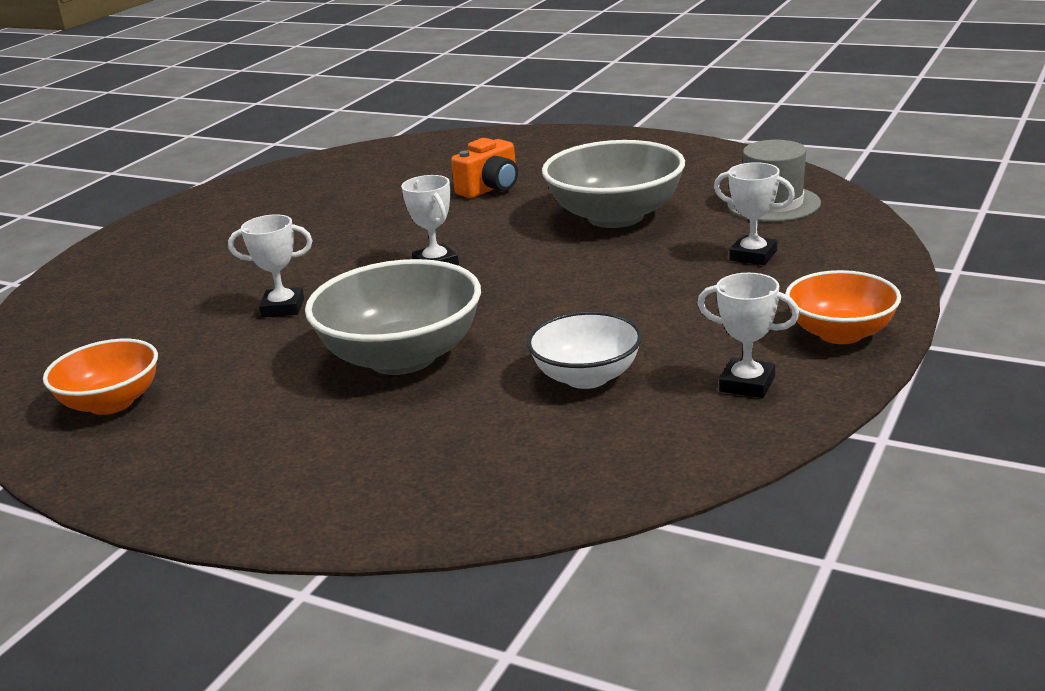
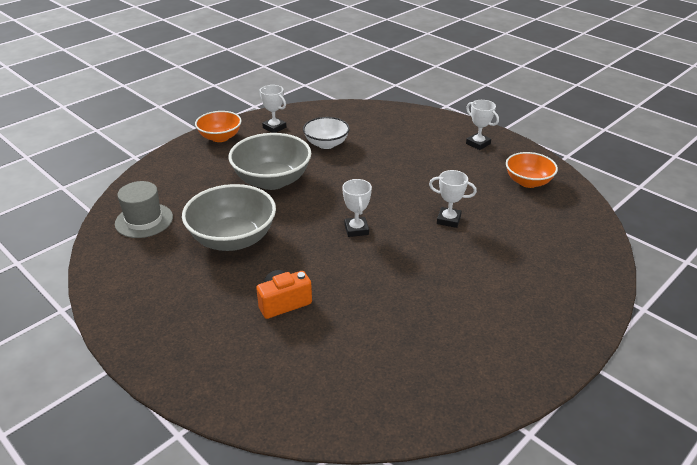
camera: 165 degrees left, 10 degrees up
(402, 357) = (395, 172): grey bowl -> grey bowl (272, 180)
(753, 255) = (201, 185): white trophy -> white trophy (478, 144)

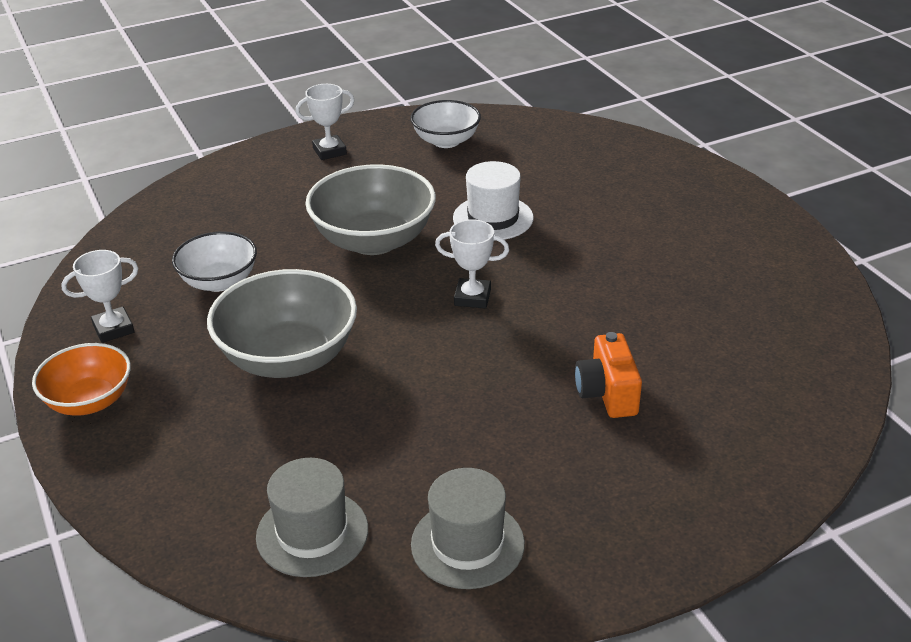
camera: 70 degrees left, 0 degrees up
(143, 271) = (467, 544): none -> grey hat
(233, 239) = (430, 425): grey bowl -> grey bowl (374, 240)
(448, 220) = (493, 218): white trophy -> white hat
(528, 182) = (446, 141): orange bowl -> white bowl

